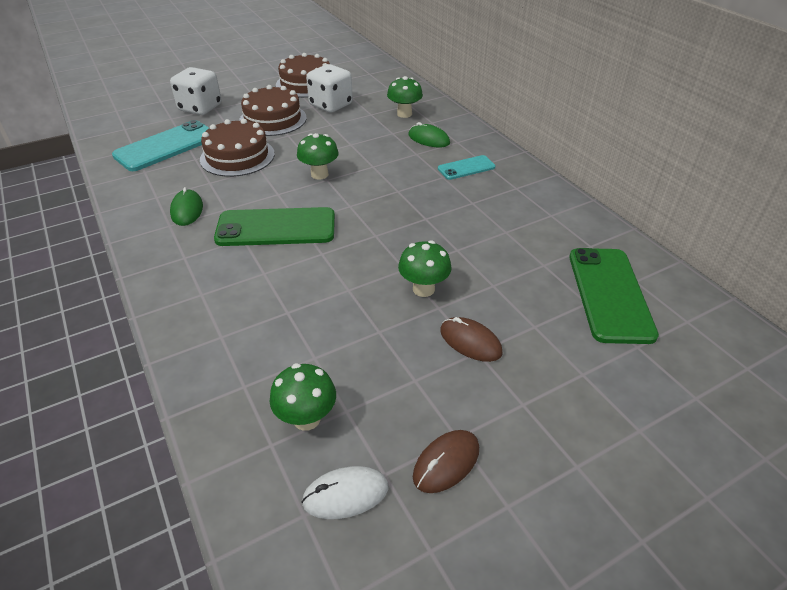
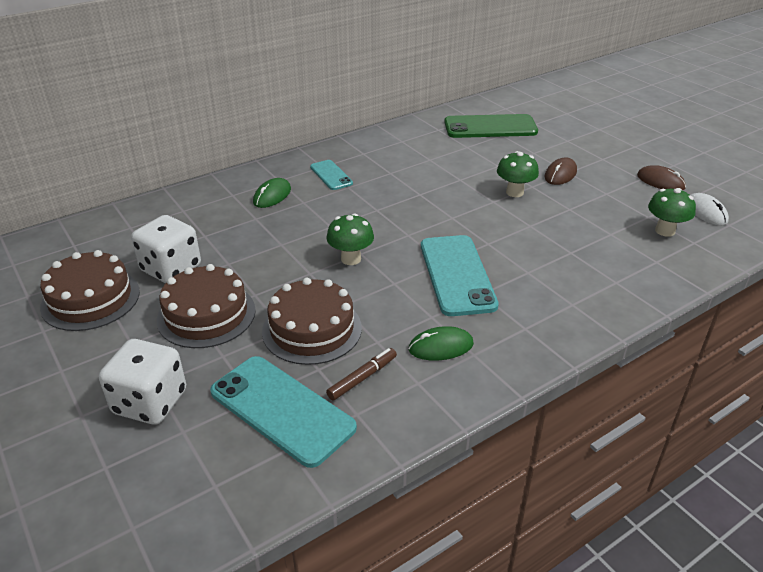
camera: 95 degrees left, 5 degrees down
(175, 175) = (362, 378): none -> brown marker
(276, 228) = (457, 275): green phone -> turquoise phone
(404, 114) = (209, 212): green mushroom -> none

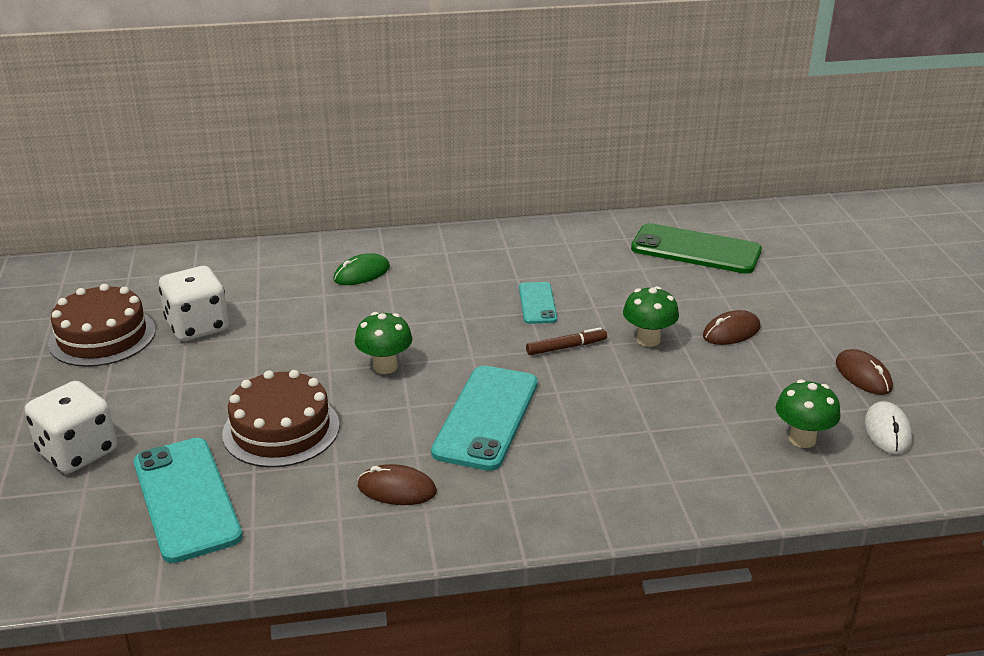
camera: 25 degrees right, 5 degrees down
(206, 315) = (193, 383): brown cake -> none
(331, 175) = (446, 265): turquoise phone -> turquoise phone (537, 303)
(362, 378) = (288, 494): brown marker -> brown marker (566, 347)
(441, 347) = (397, 489): green mouse -> brown mouse

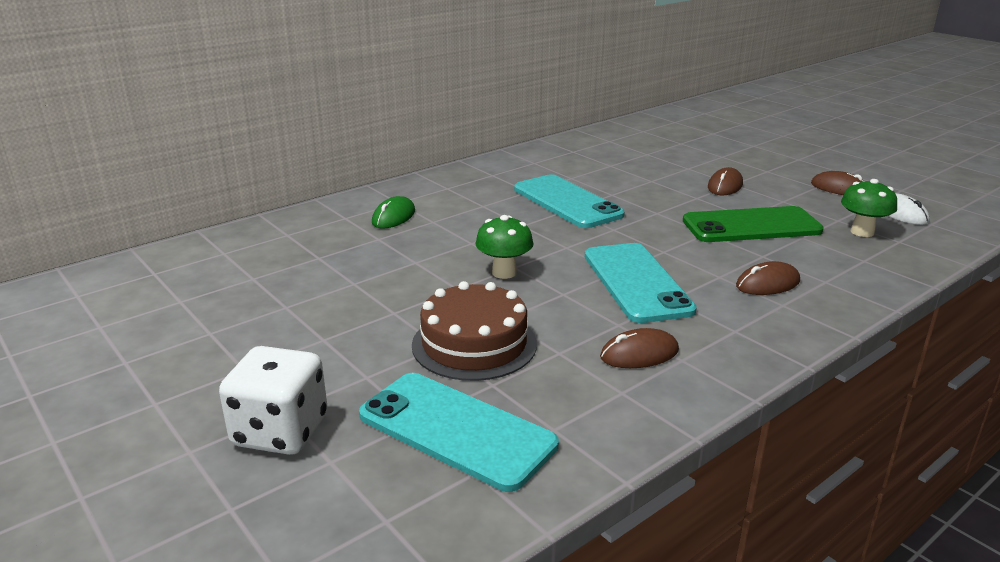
camera: 30 degrees left, 5 degrees down
(102, 336) = (184, 326): brown cake -> none
(197, 326) = (282, 291): white dice -> none
(537, 303) = (567, 202): turquoise phone -> turquoise phone, size x1.84
(566, 347) = (628, 222): brown marker -> none
(608, 463) = (767, 284): none -> brown mouse
(648, 340) = (678, 204): green mushroom -> none
(695, 250) = (631, 147): green phone -> green phone (751, 226)

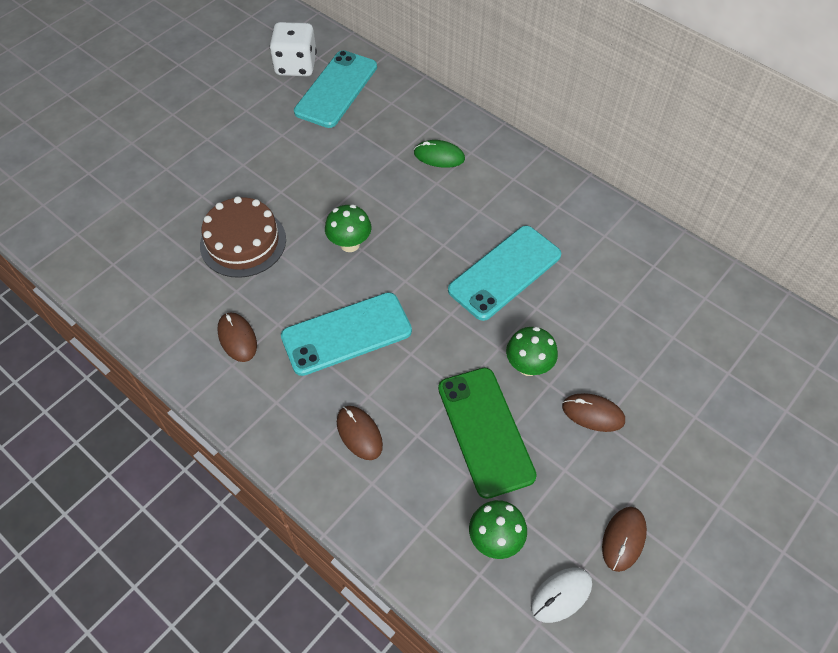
camera: 80 degrees right, 30 degrees up
(280, 431) = (147, 172): white dice -> white dice (296, 65)
(456, 430) = (149, 249): turquoise phone -> turquoise phone (336, 89)
(677, 203) = (528, 366): none -> green mushroom

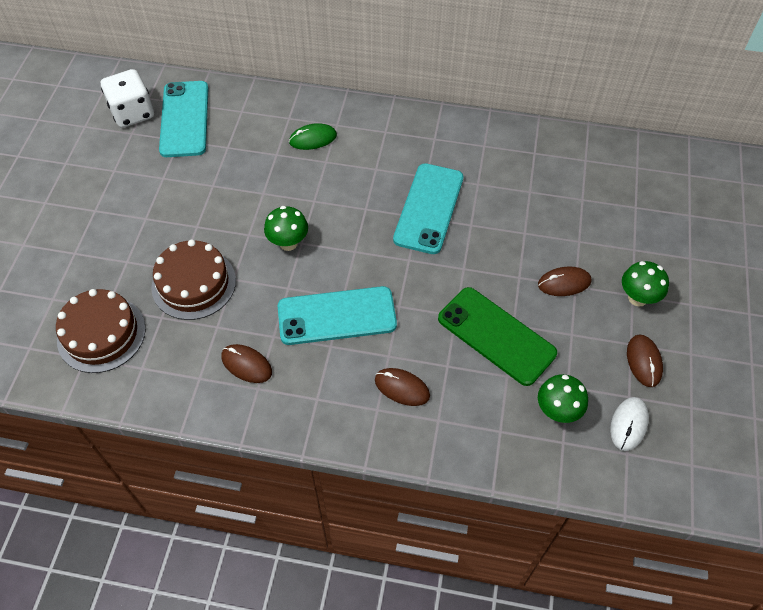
camera: 30 degrees left, 0 degrees up
(139, 249) = (101, 334): none -> brown cake
(346, 334) = (337, 316): turquoise phone -> turquoise phone turned 45 degrees clockwise
(528, 366) = (495, 271): green mushroom -> green mushroom (637, 298)

